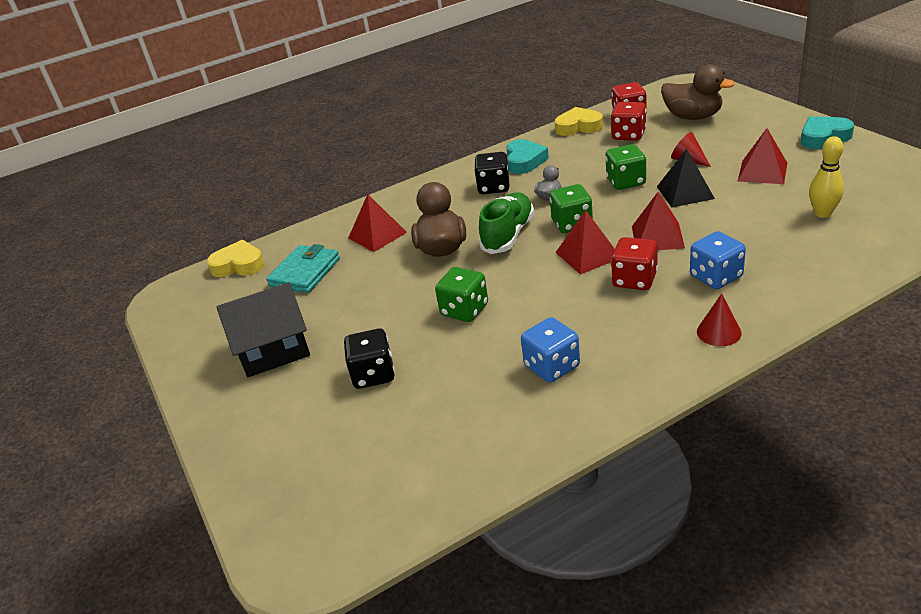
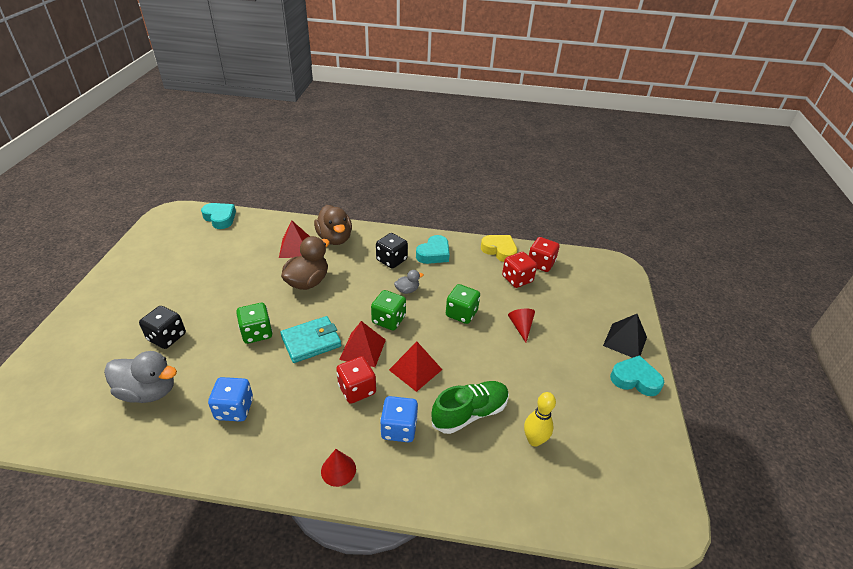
camera: 30 degrees right, 5 degrees up
(239, 265) = (220, 218): yellow heart -> turquoise heart
(274, 349) = (158, 283): black house -> none
(305, 272) = (235, 246): turquoise wallet -> turquoise wallet (311, 341)
(439, 418) = (149, 391): none -> grey duck
(508, 235) = (348, 300): green shoe -> green shoe (469, 413)
(685, 192) = (480, 350): black pyramid -> black pyramid (625, 341)
(693, 117) = (577, 294): brown duck -> brown duck (335, 238)
(762, 172) = (550, 374): red pyramid -> none

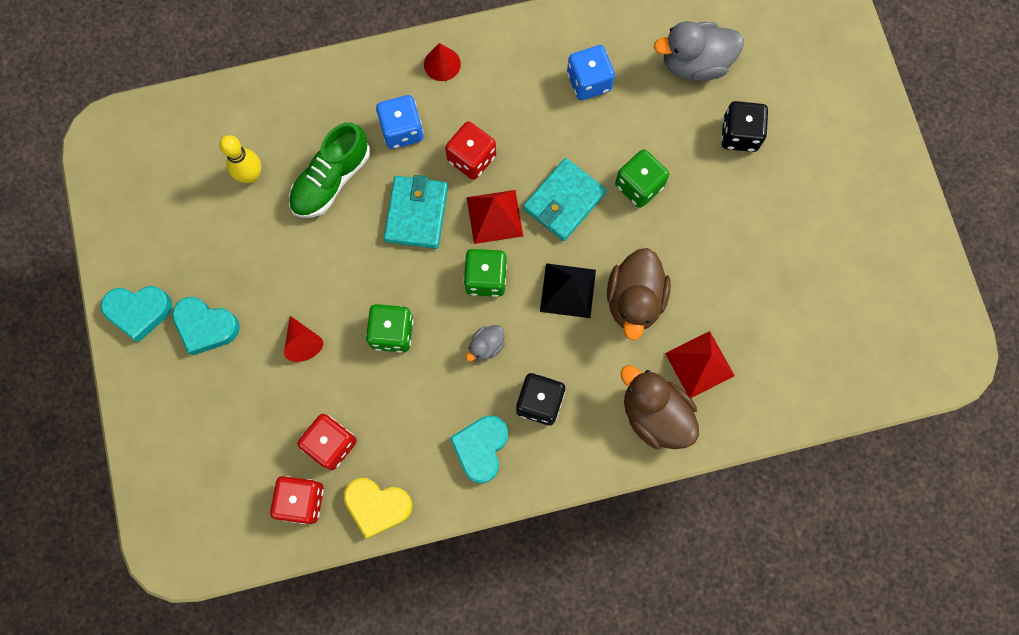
camera: 160 degrees right, 35 degrees up
(220, 218) = (868, 380): turquoise heart -> turquoise heart (206, 327)
(415, 369) = (416, 213): red pyramid -> turquoise wallet
(625, 341) = (154, 377): black pyramid -> black pyramid (568, 290)

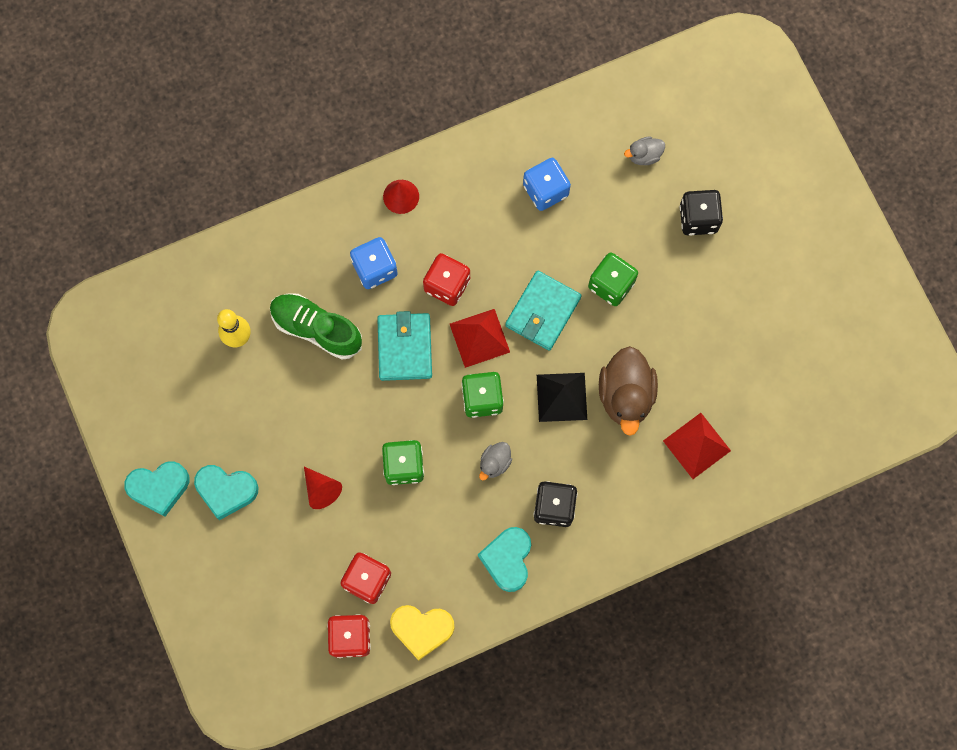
camera: 10 degrees left, 0 degrees up
(331, 180) = (316, 329): green shoe -> green shoe turned 90 degrees clockwise
(654, 414) = (663, 499): brown duck -> none
(695, 64) = (644, 155): grey duck -> grey duck, size x0.50

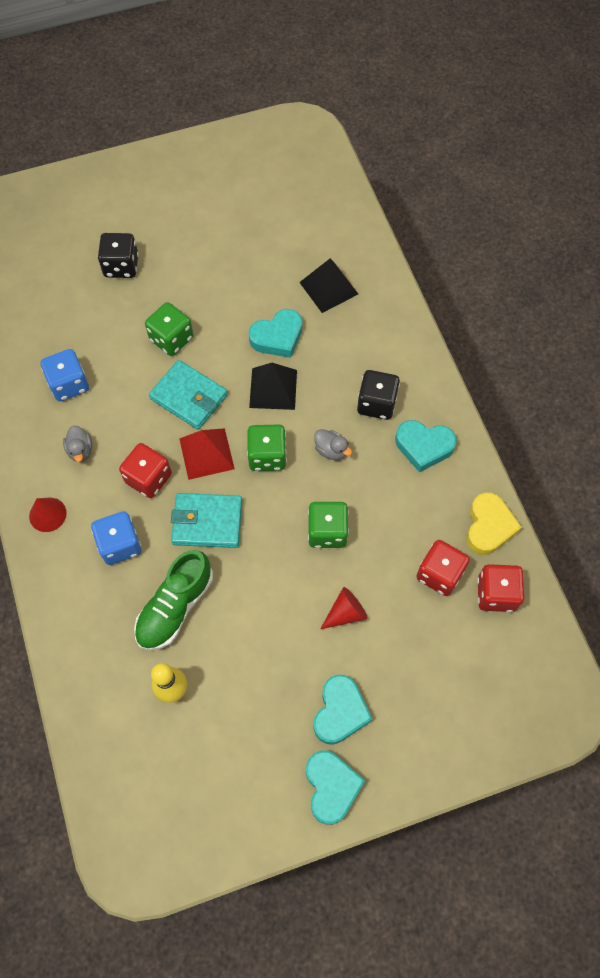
camera: 85 degrees left, 10 degrees down
(626, 395) = (277, 337): brown duck -> turquoise heart
(644, 155) = (52, 301): grey duck -> grey duck (80, 450)
(696, 445) = (328, 288): red pyramid -> black pyramid

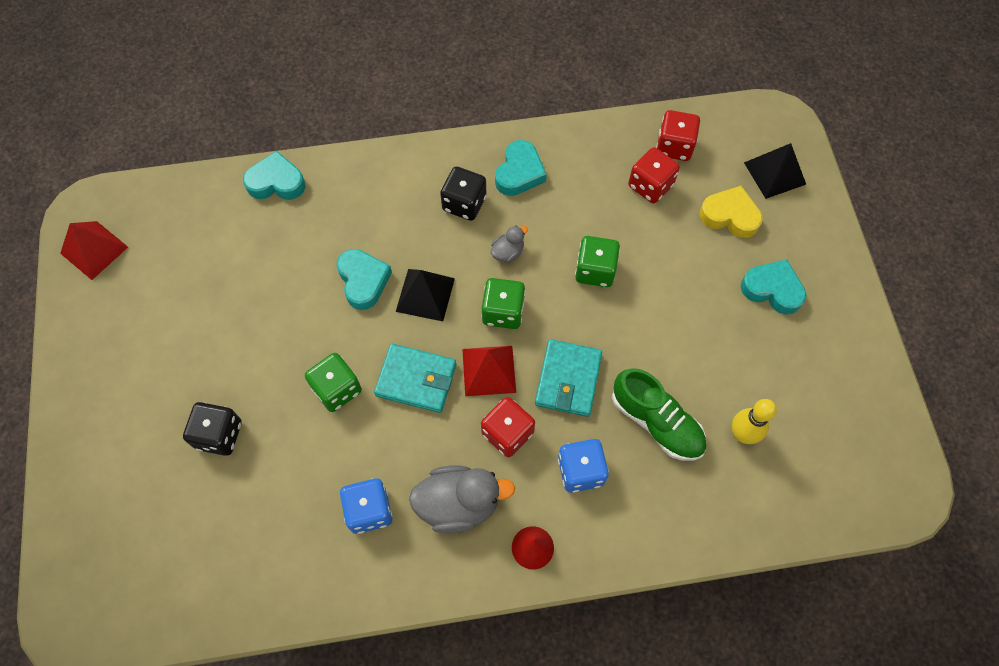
camera: 80 degrees left, 0 degrees up
(80, 450) = (459, 504): grey duck -> grey duck, size x2.01
(189, 397) = (416, 380): turquoise wallet -> turquoise wallet turned 60 degrees clockwise
(268, 142) = (94, 250): none -> red pyramid
(328, 288) = (315, 222): black pyramid -> black pyramid (774, 173)
(331, 787) = (839, 308): turquoise heart -> turquoise heart (276, 182)
(345, 613) = (679, 269): red cone -> none
(488, 527) = (610, 138): yellow heart -> yellow heart (730, 216)

